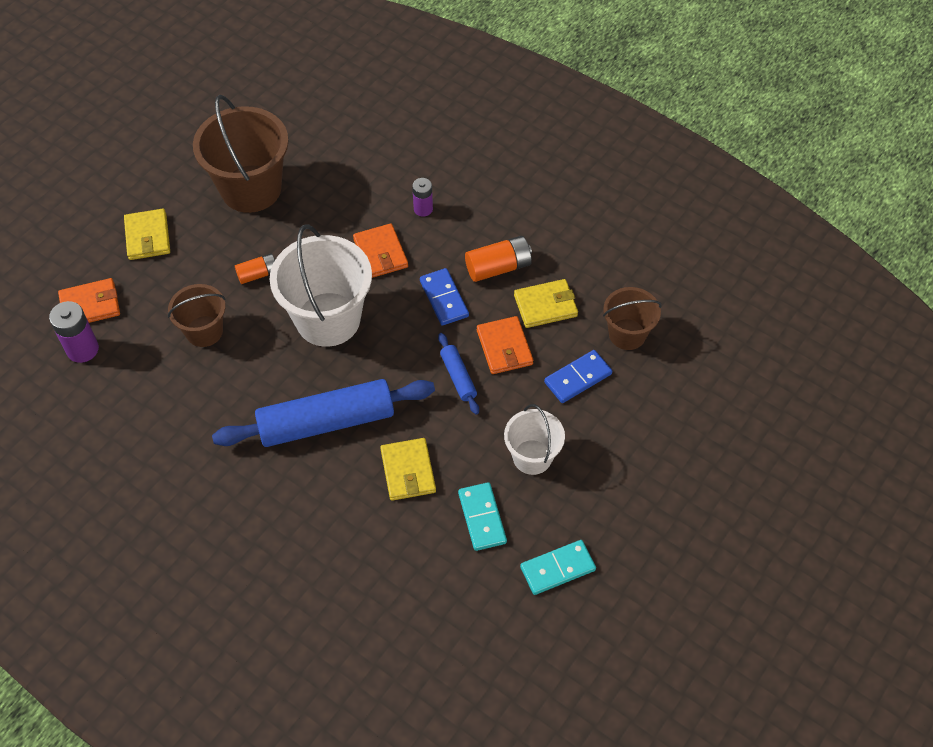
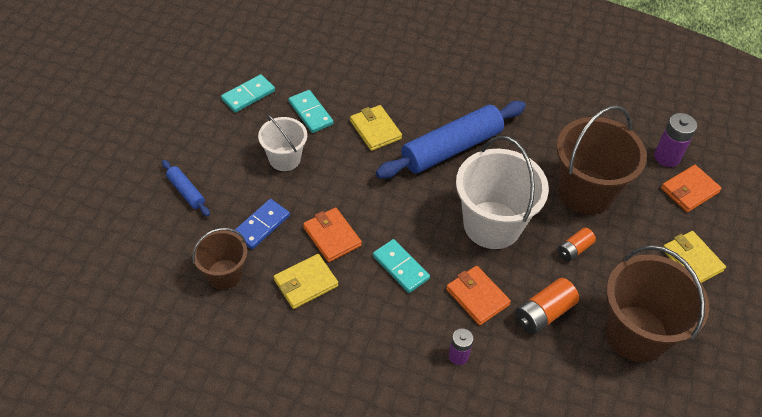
camera: 160 degrees right, 5 degrees down
(204, 331) = (585, 191): brown bucket -> brown bucket, size x1.76
(444, 298) = (400, 267): blue domino -> turquoise domino
(458, 377) = (362, 203): blue rolling pin -> blue rolling pin (186, 192)
(498, 267) = (361, 310): orange battery -> orange battery (544, 313)

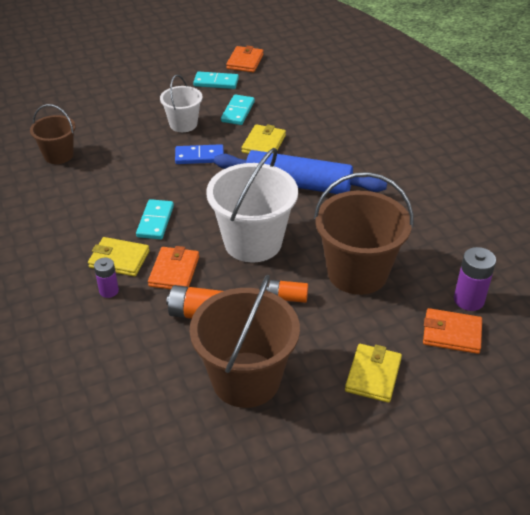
camera: 50 degrees right, 10 degrees down
(186, 192) = (105, 106): blue rolling pin -> none
(261, 225) = (115, 147): blue domino -> blue domino (199, 156)
(306, 283) = (90, 189): yellow wallet -> yellow wallet (119, 259)
(332, 236) = (143, 178): orange wallet -> orange wallet (245, 62)

